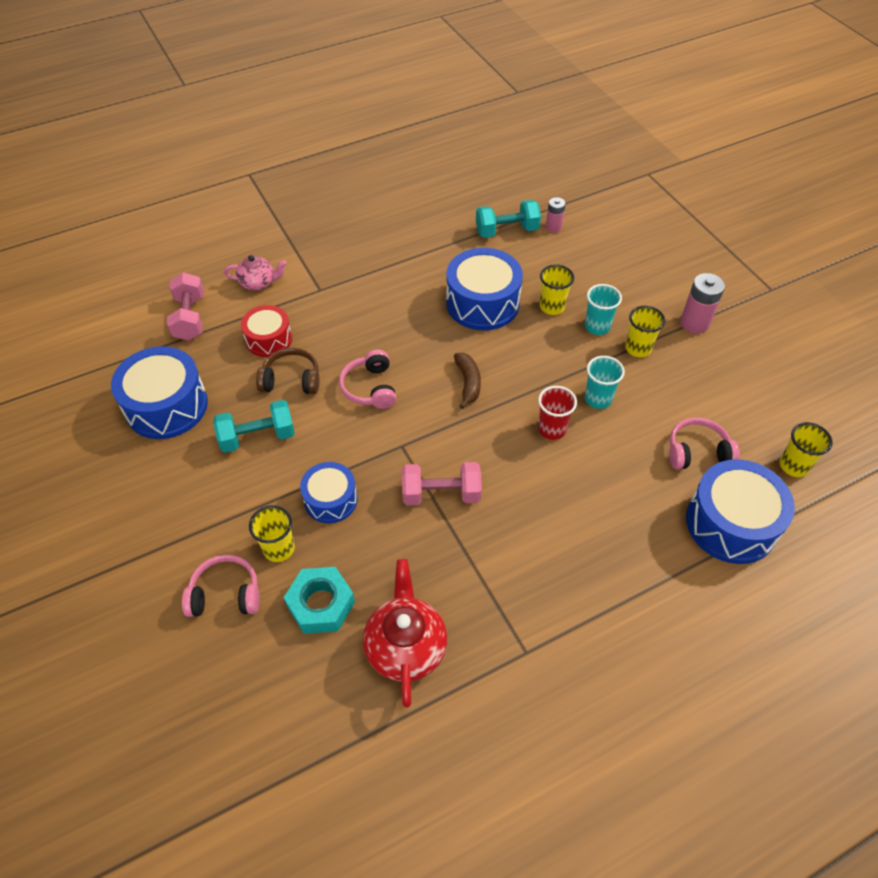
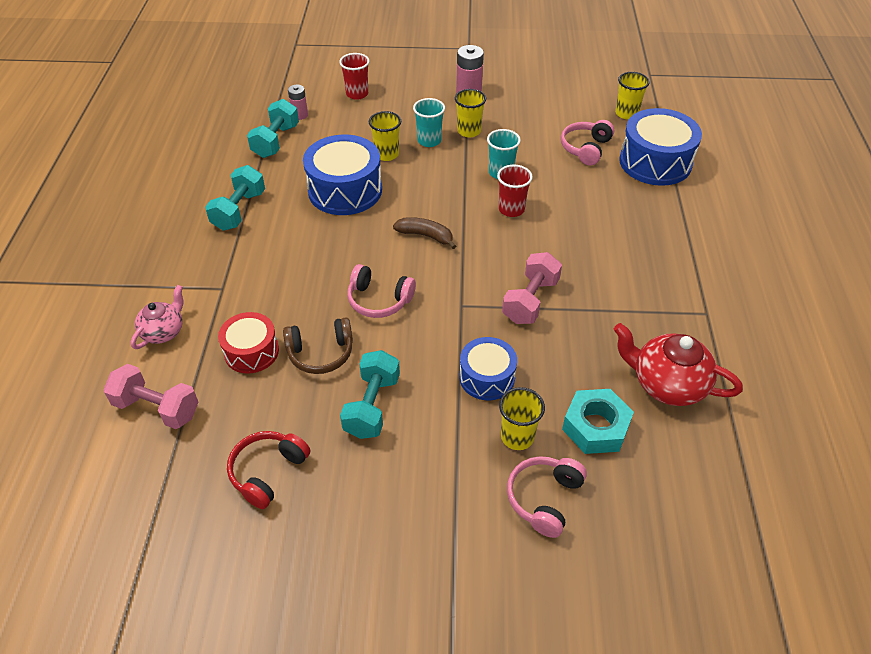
camera: 60 degrees left, 5 degrees down
(166, 406) = (267, 472): blue drum -> red headphones
(291, 380) = (321, 353): brown headphones -> brown headphones turned 135 degrees counterclockwise
(408, 254) = (239, 211): none -> turquoise dumbbell
(617, 247) = (357, 94): none -> red cup

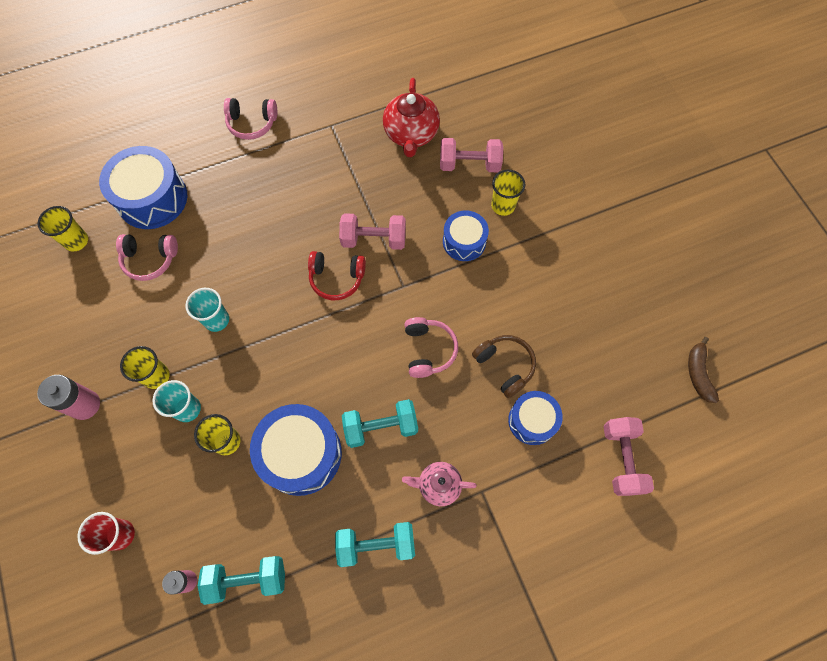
camera: 115 degrees left, 20 degrees up
(163, 331) = (553, 509): pink teapot -> pink teapot (438, 485)
(251, 351) = (532, 421): red drum -> blue drum
(267, 472) = (620, 345): red headphones -> red headphones (336, 278)
(372, 406) = (530, 305): turquoise dumbbell -> turquoise dumbbell (381, 427)
(426, 236) = (334, 348): brown banana -> brown banana (698, 373)
(511, 209) = (267, 292): red cup -> none
(544, 498) = (539, 176): pink headphones -> pink headphones (252, 123)
(595, 427) = (469, 164): turquoise nut -> pink dumbbell

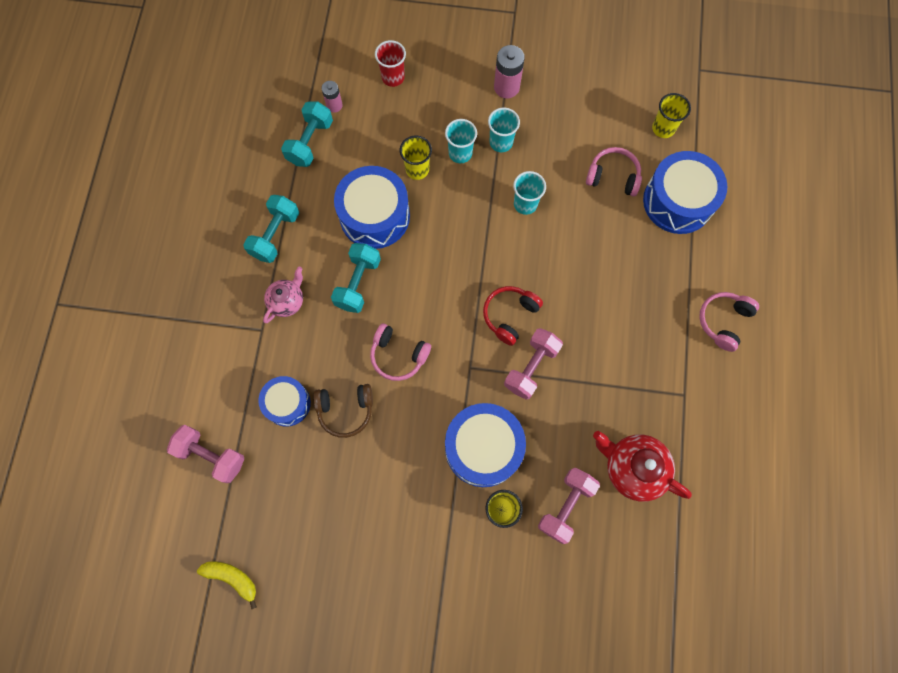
camera: 120 degrees right, 5 degrees up
(150, 260) = (613, 176): pink headphones -> pink headphones turned 75 degrees clockwise
(156, 376) = (501, 142): yellow cup -> turquoise cup
(464, 241) = (483, 448): blue drum -> blue drum, size x1.65
(698, 373) = (232, 578): brown banana -> yellow banana

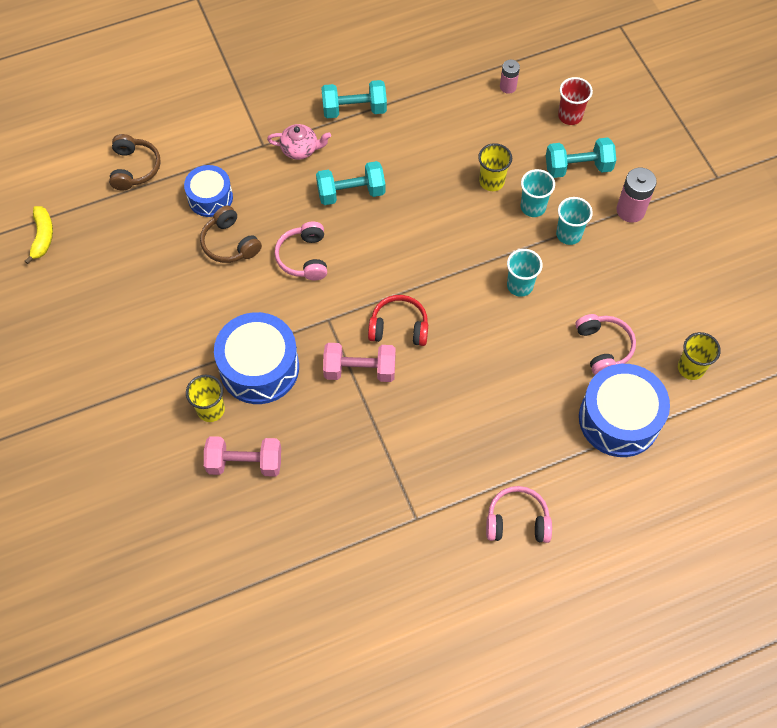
camera: 60 degrees right, 10 degrees down
(211, 455) = (134, 168): pink dumbbell -> brown headphones
(310, 142) = (459, 88): turquoise dumbbell -> turquoise dumbbell (578, 167)
(374, 216) = (423, 172): blue drum -> none
(633, 468) = (314, 505): red teapot -> none

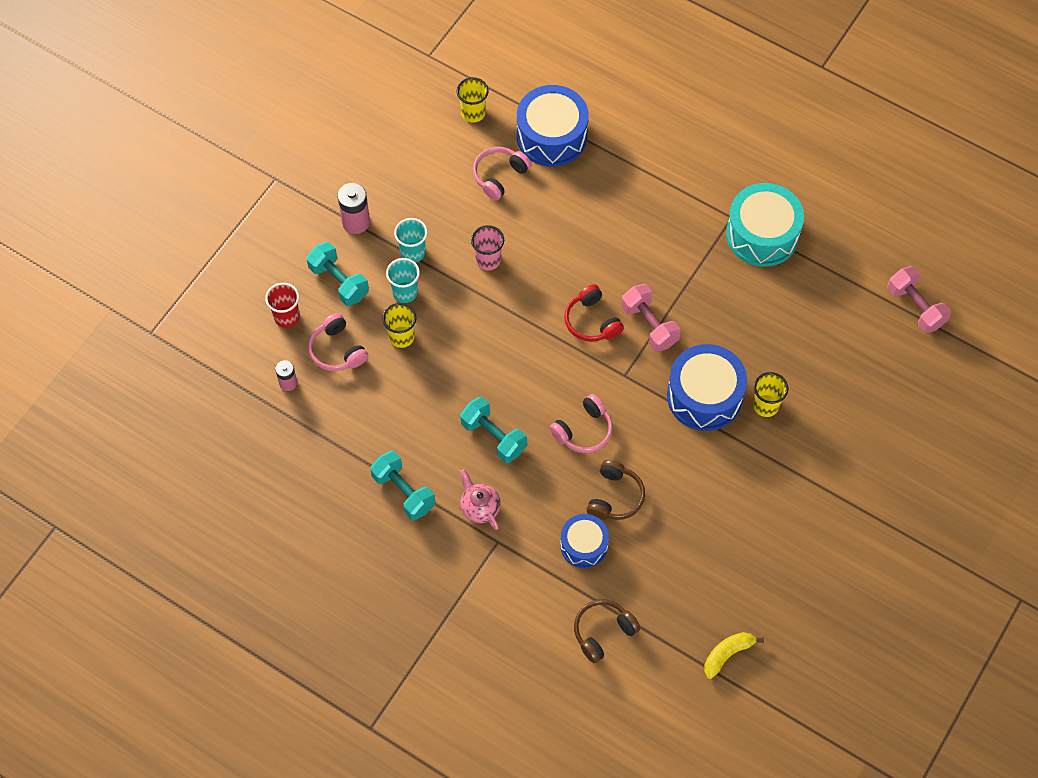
camera: 125 degrees left, 0 degrees up
(245, 463) = (785, 353): pink dumbbell -> pink dumbbell (915, 307)
(378, 532) = (762, 234): none -> turquoise drum
(517, 521) = (681, 156): pink headphones -> pink headphones (337, 350)
(520, 285) = (488, 260): turquoise cup -> pink cup

